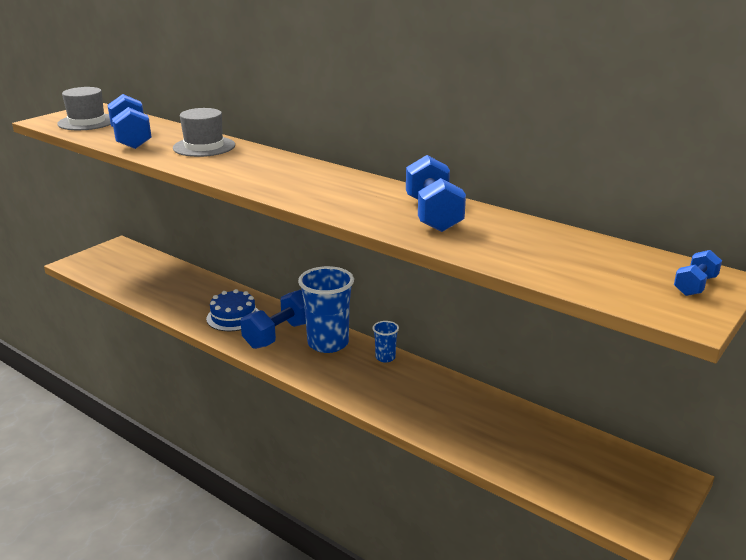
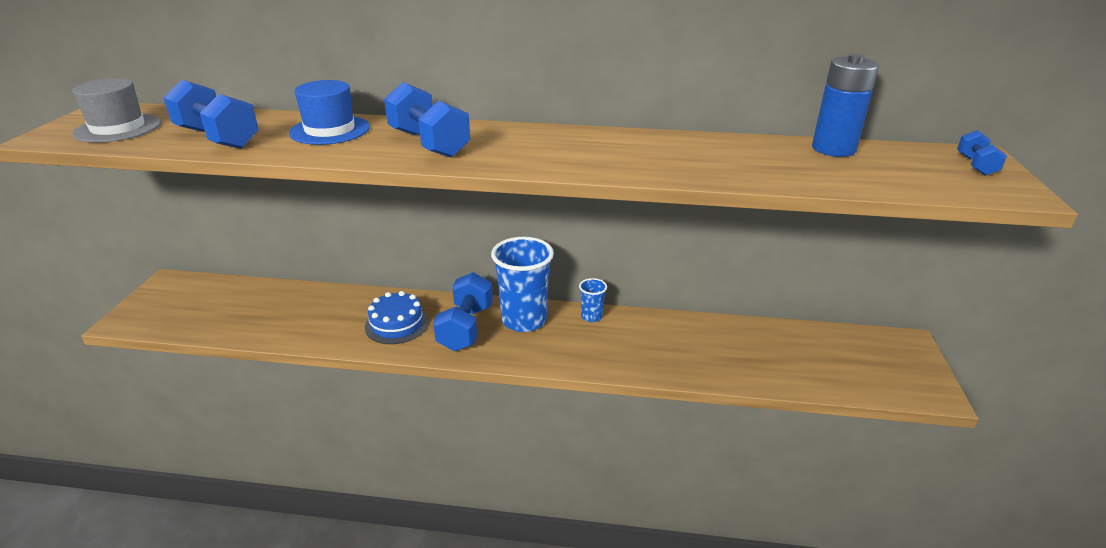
camera: 30 degrees left, 5 degrees up
(204, 147) = (330, 130): grey hat -> blue hat
(433, 215) = (685, 152): blue dumbbell -> blue dumbbell (429, 144)
(574, 241) = (833, 149): none -> blue battery

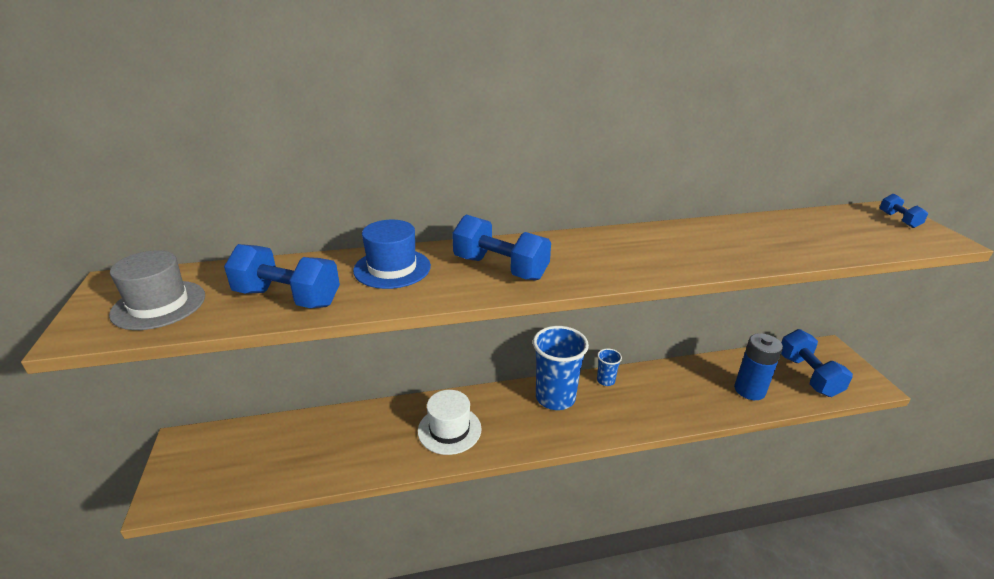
camera: 20 degrees left, 0 degrees up
(397, 324) = (449, 430): blue cake -> white hat
(465, 328) = (512, 418): blue dumbbell -> blue dumbbell (808, 375)
(833, 149) = (801, 220): blue battery -> blue battery (749, 390)

